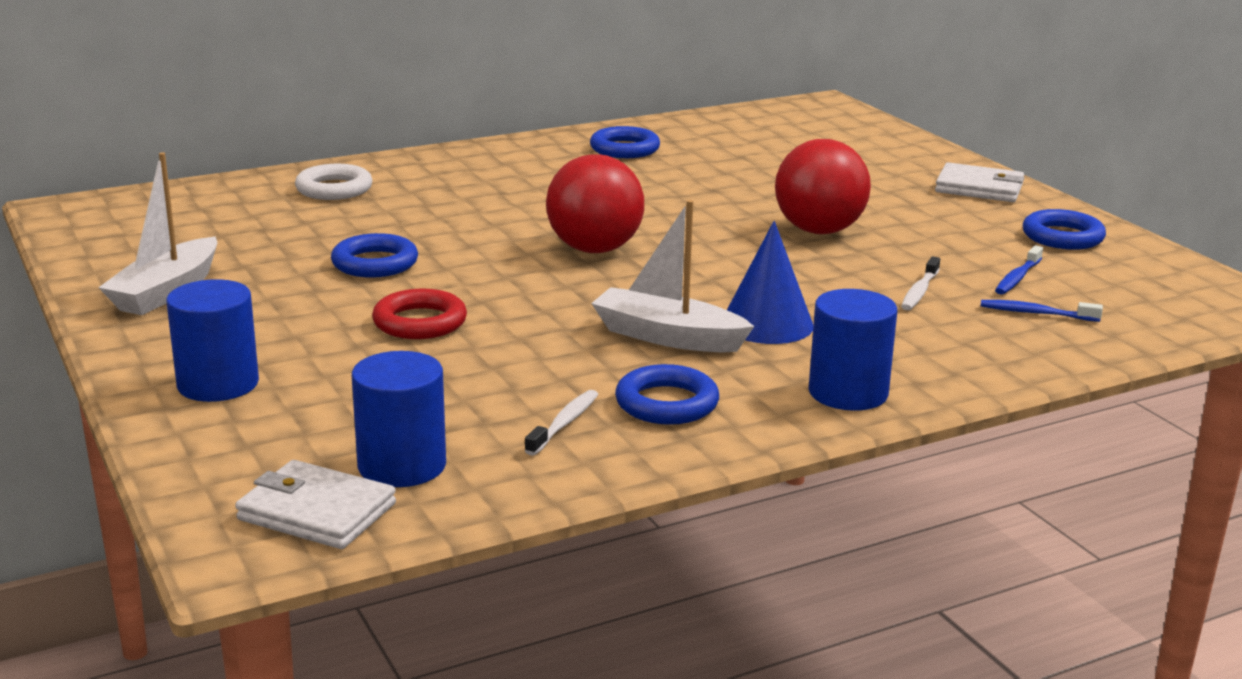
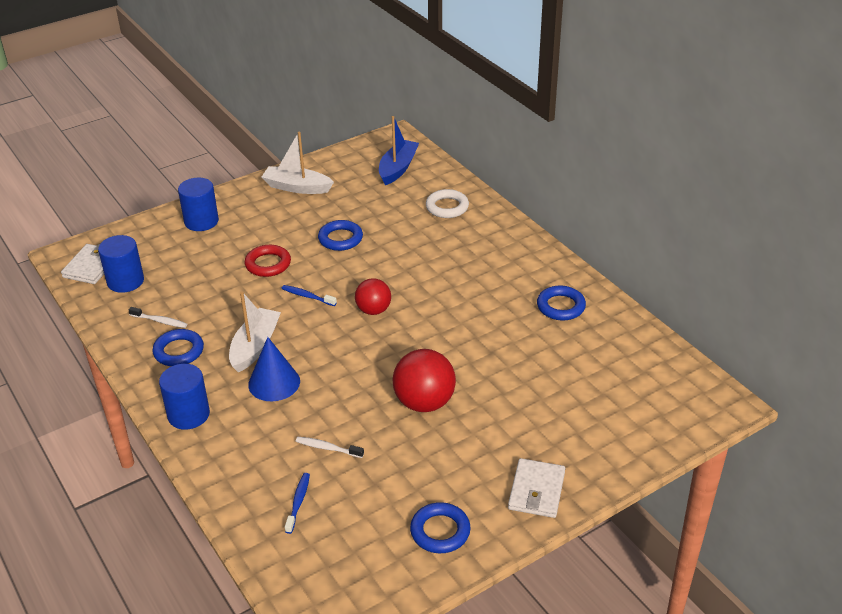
camera: 85 degrees right, 15 degrees up
(180, 213) = (398, 168): none -> blue boat
(594, 249) = (373, 310): red ball -> red ball, size x0.64
(1017, 278) = (356, 498): blue toothbrush -> blue toothbrush (307, 296)

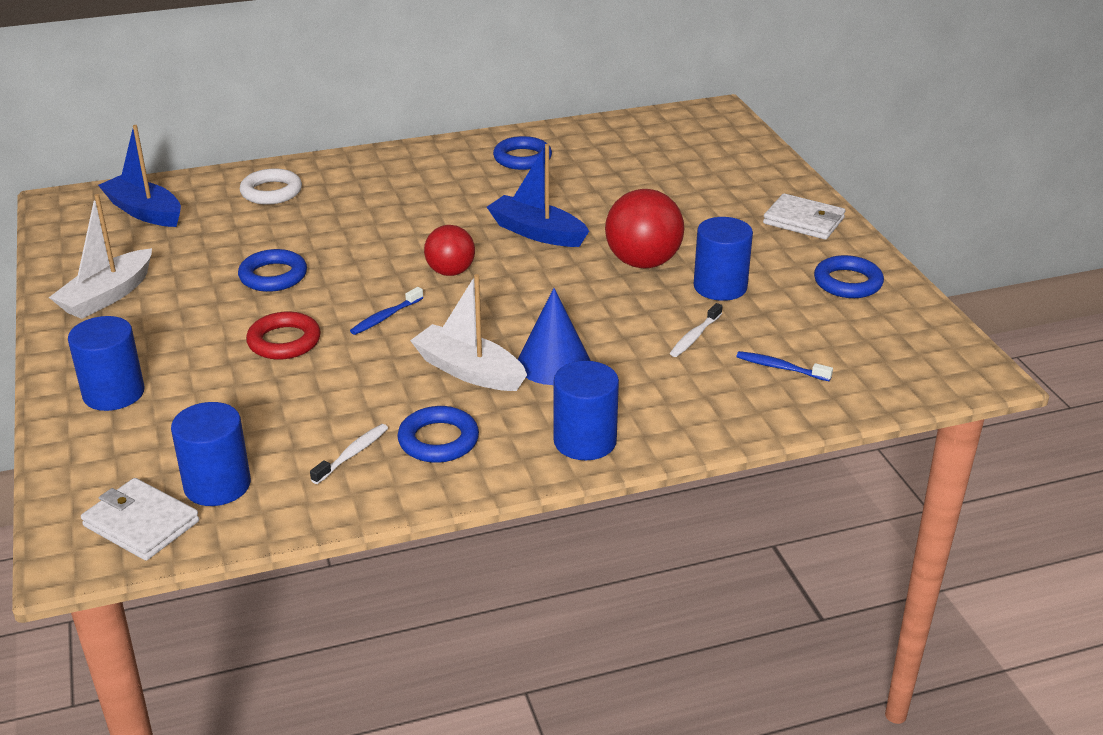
camera: 75 degrees left, 5 degrees down
(404, 452) = (720, 287): none -> blue cylinder
(446, 339) = (537, 232): none -> blue boat

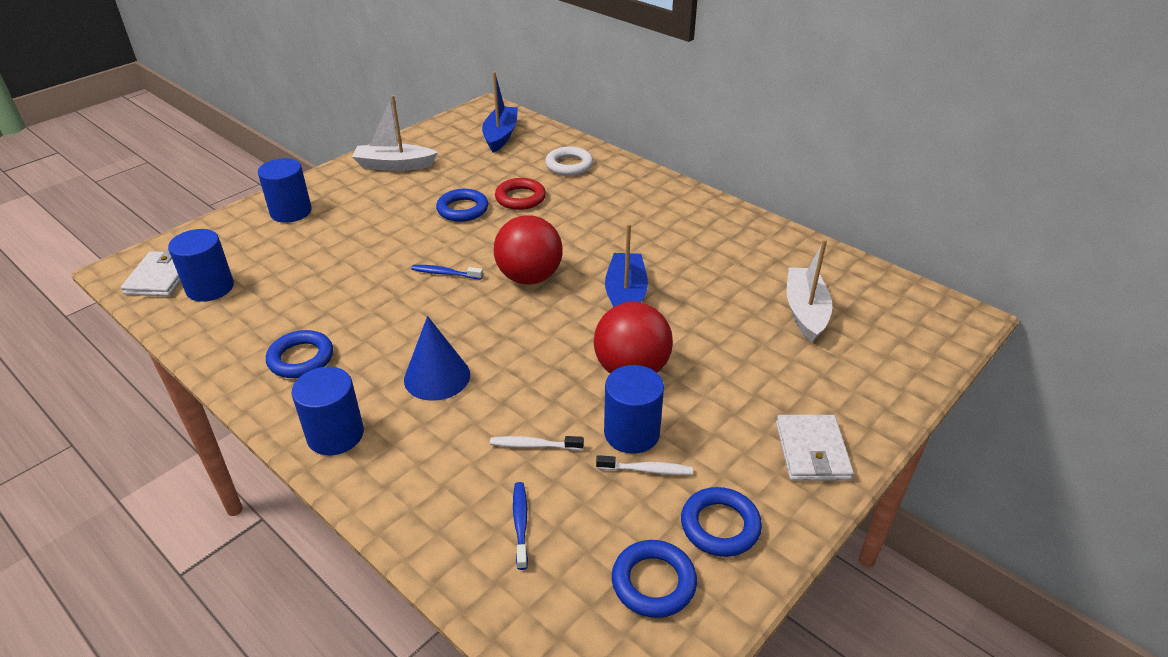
camera: 60 degrees right, 5 degrees up
(284, 341) = (386, 246): red ring -> red ring (520, 198)
(352, 454) = (267, 327): white toothbrush -> white toothbrush (647, 470)
(450, 272) = (529, 277): red ball -> red ball, size x1.56
(469, 371) = (399, 338): white boat -> white boat (805, 312)
(522, 158) = (736, 244): blue ring -> blue ring (653, 582)

